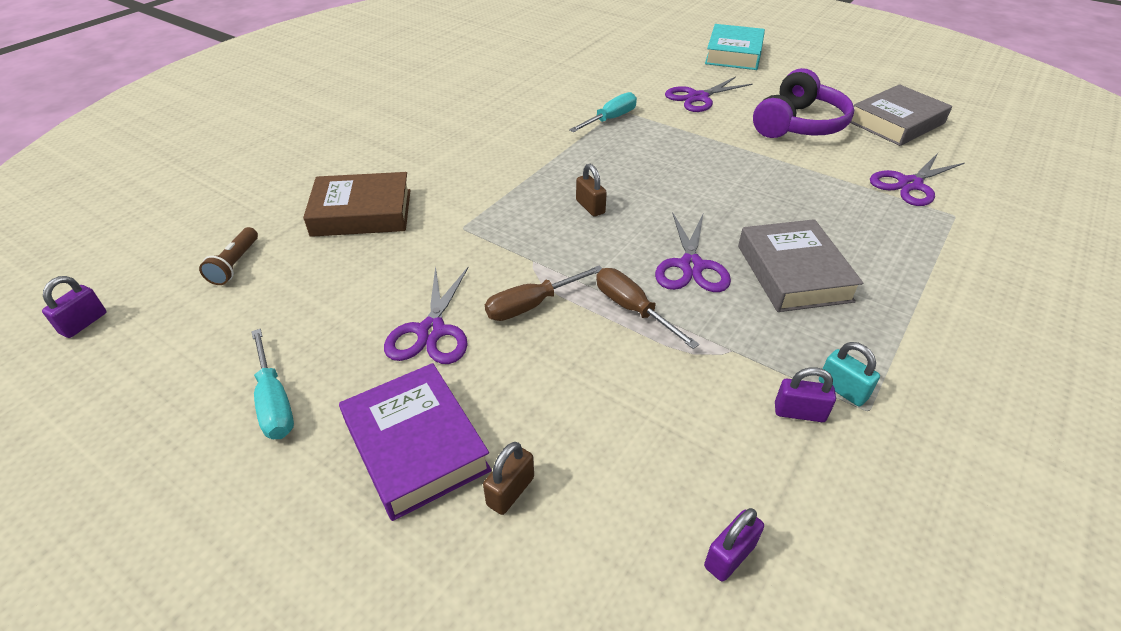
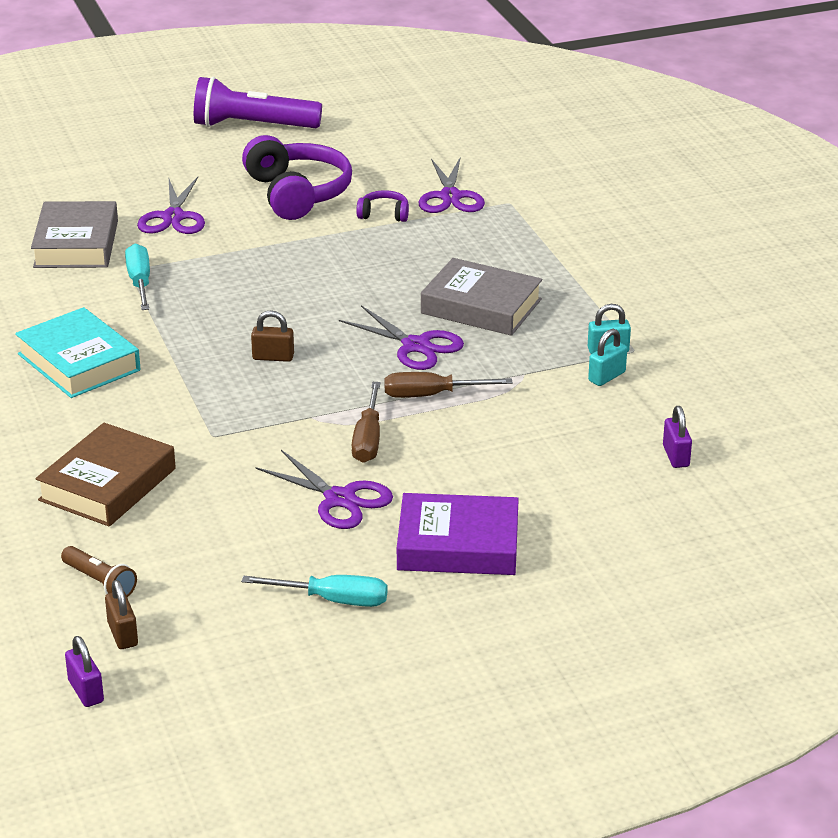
camera: 55 degrees left, 10 degrees down
(510, 491) = (543, 518): brown padlock -> brown padlock (122, 634)
(734, 54) = (119, 154): turquoise book -> turquoise book (79, 362)
(799, 412) = (606, 377): purple padlock -> turquoise padlock
(835, 168) = (384, 214): none -> purple headphones
(842, 76) = (252, 126): none -> purple flashlight
(896, 122) = (363, 149): grey book -> grey book (76, 244)

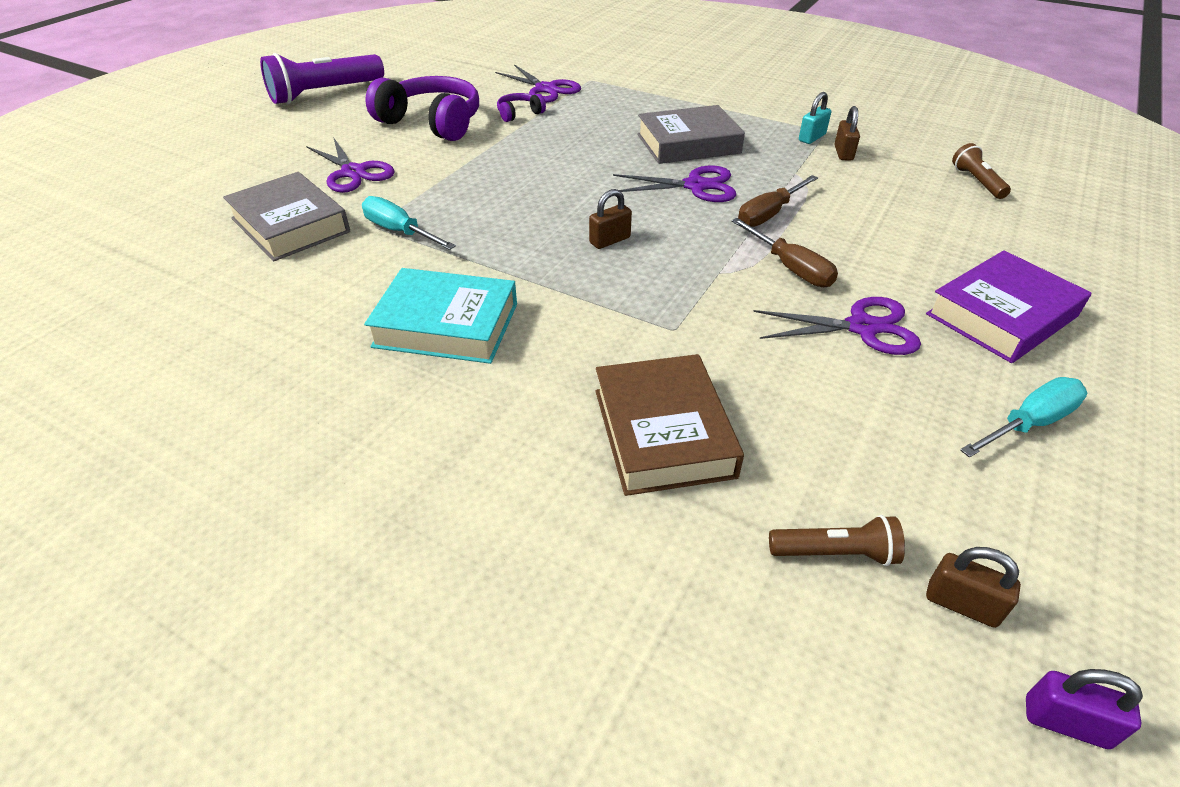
camera: 40 degrees left, 10 degrees up
(606, 377) = (843, 153): turquoise padlock -> brown padlock
(676, 456) = (977, 182): purple padlock -> brown flashlight

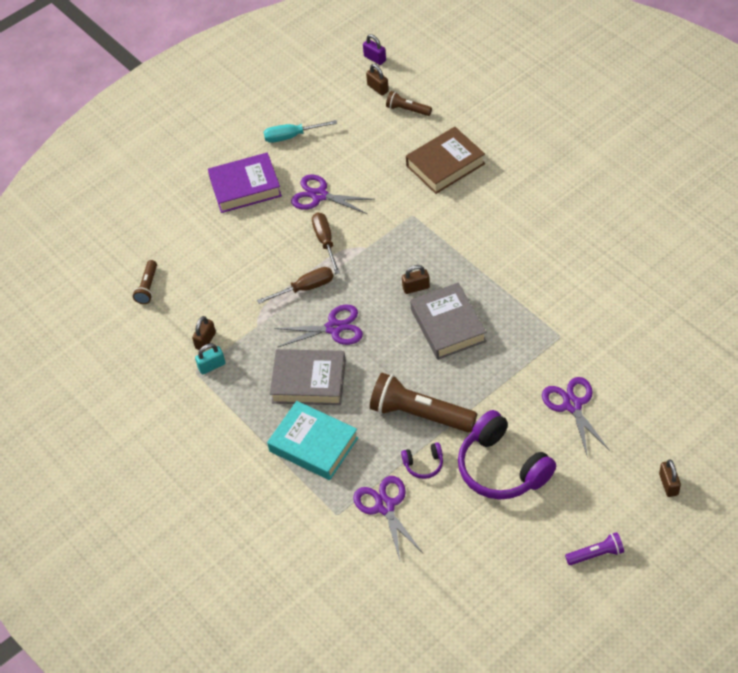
camera: 155 degrees left, 10 degrees up
(238, 138) = (668, 484): none -> brown padlock
(290, 225) = (616, 351): grey book -> grey book (448, 325)
(325, 93) = (596, 554): purple flashlight -> purple flashlight, size x0.51
(399, 231) = (544, 327): turquoise screwdriver -> none
(446, 325) = (527, 244): turquoise book -> turquoise book (313, 444)
(541, 141) = (420, 414): none -> brown flashlight
(663, 432) = (445, 165): brown book -> brown book turned 45 degrees clockwise
(695, 186) = (334, 328): purple scissors -> purple scissors turned 150 degrees clockwise

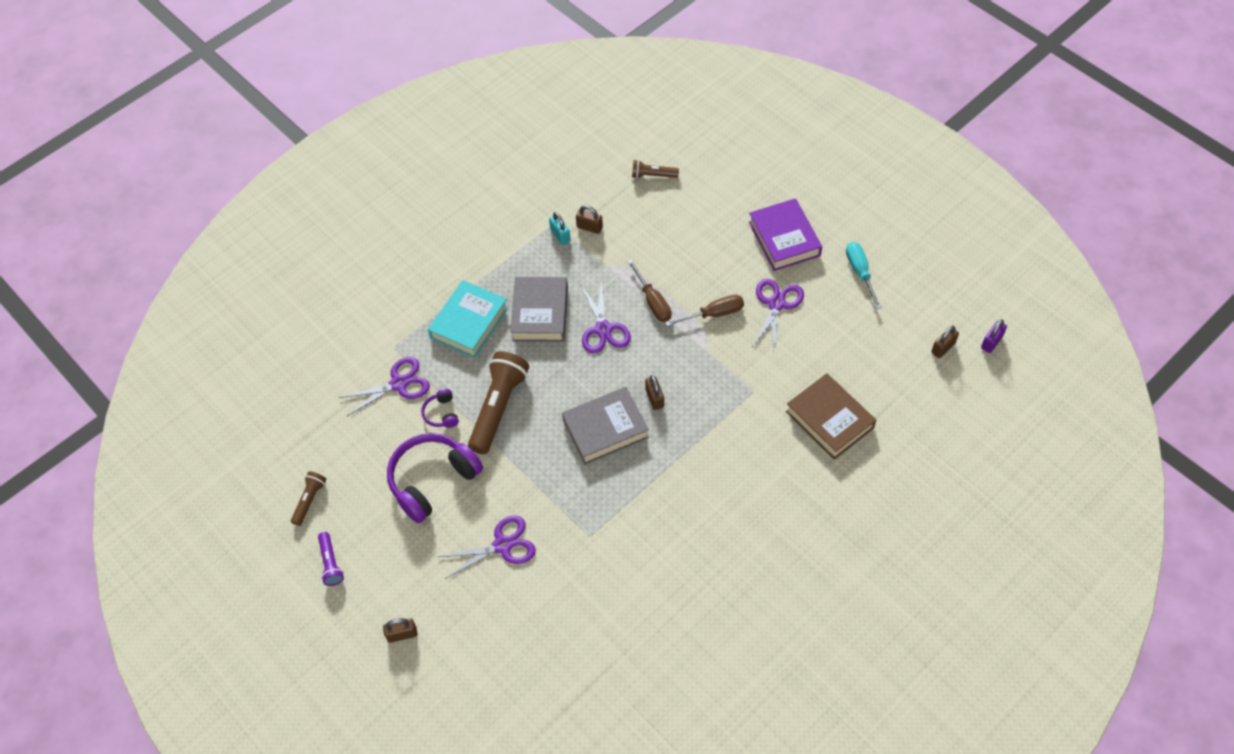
camera: 85 degrees right, 5 degrees up
(407, 110) = (911, 379): brown flashlight -> brown flashlight (309, 500)

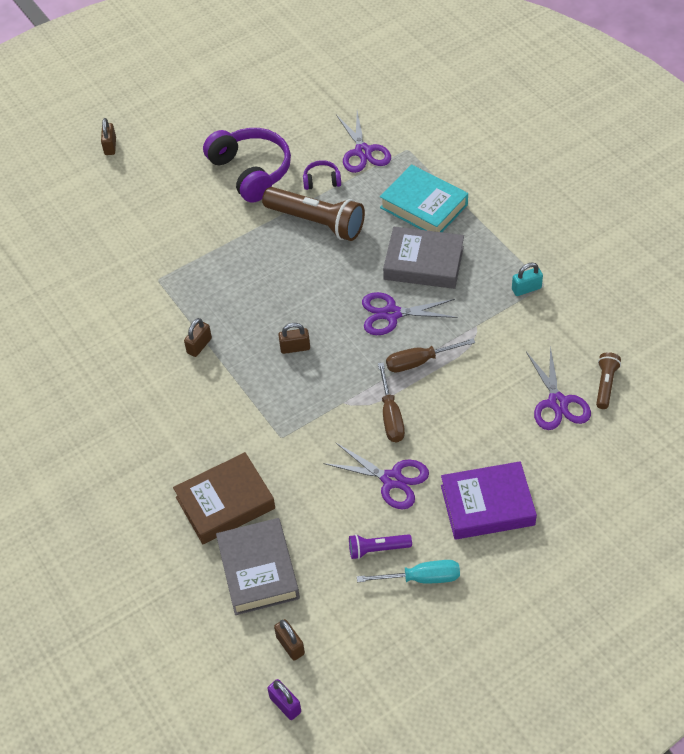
camera: 100 degrees right, 5 degrees down
(309, 500) = (256, 91): brown flashlight -> none
(331, 563) = (191, 104): purple flashlight -> purple flashlight (377, 549)
(502, 545) = (169, 216): purple scissors -> purple scissors (557, 403)
(589, 227) = (534, 316): brown padlock -> brown padlock (199, 345)
(605, 429) = (270, 303): grey book -> grey book (258, 570)

